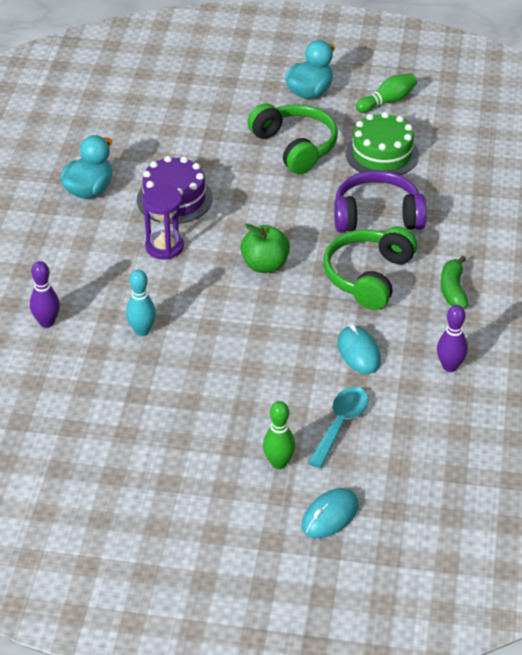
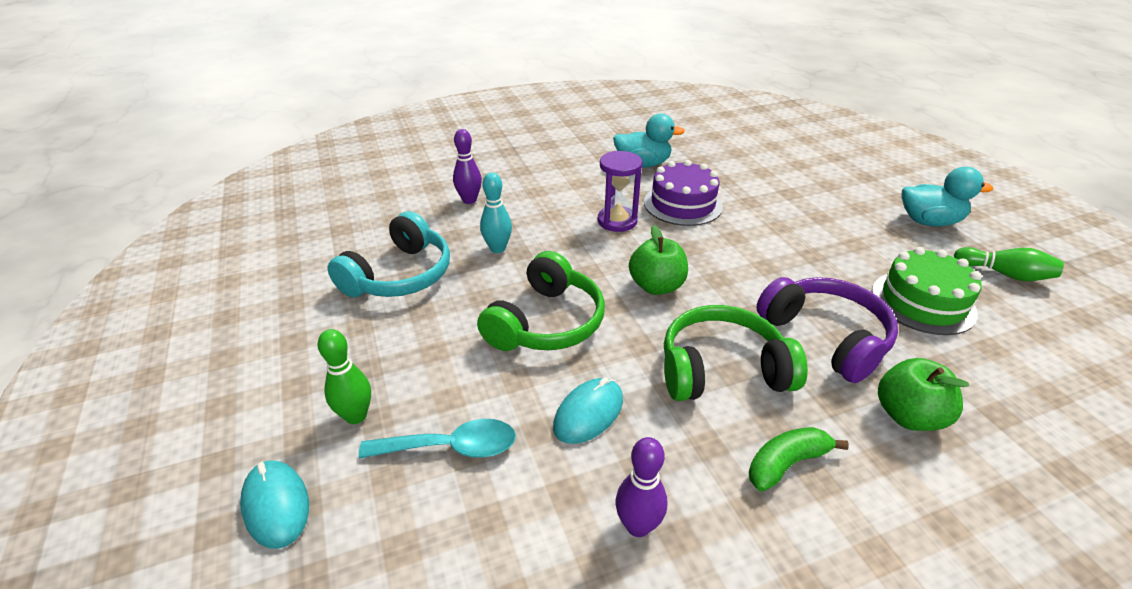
camera: 60 degrees right, 5 degrees down
(130, 400) = (399, 275): none -> turquoise headphones
(295, 147) = (843, 241): green headphones -> green headphones (546, 322)
(330, 516) = (276, 505): turquoise mouse -> turquoise mouse turned 45 degrees clockwise
(458, 223) = (908, 416): none -> green apple

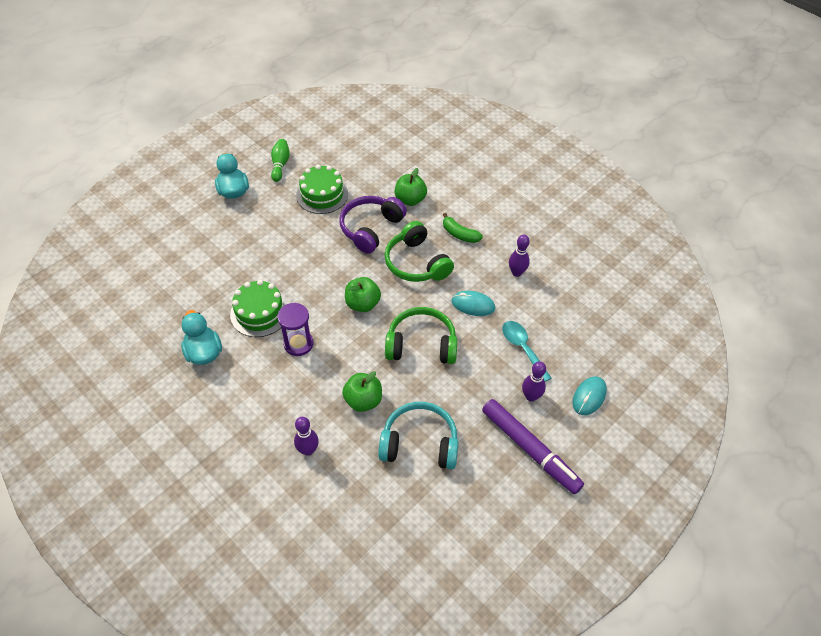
camera: 115 degrees left, 15 degrees up
(282, 376) = (530, 449): none -> purple marker
(356, 416) = (531, 396): green bowling pin -> purple bowling pin
(497, 248) = (363, 400): turquoise bowling pin -> green apple
(682, 204) = (259, 313): purple cake -> green cake

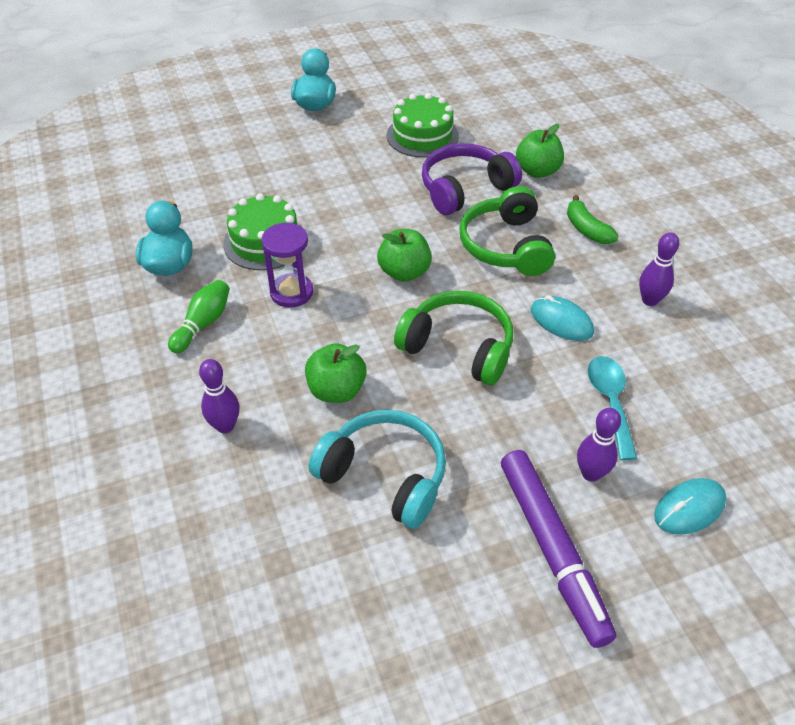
camera: 25 degrees right, 5 degrees down
(280, 165) = (388, 92): green bowling pin -> green bowling pin (203, 324)

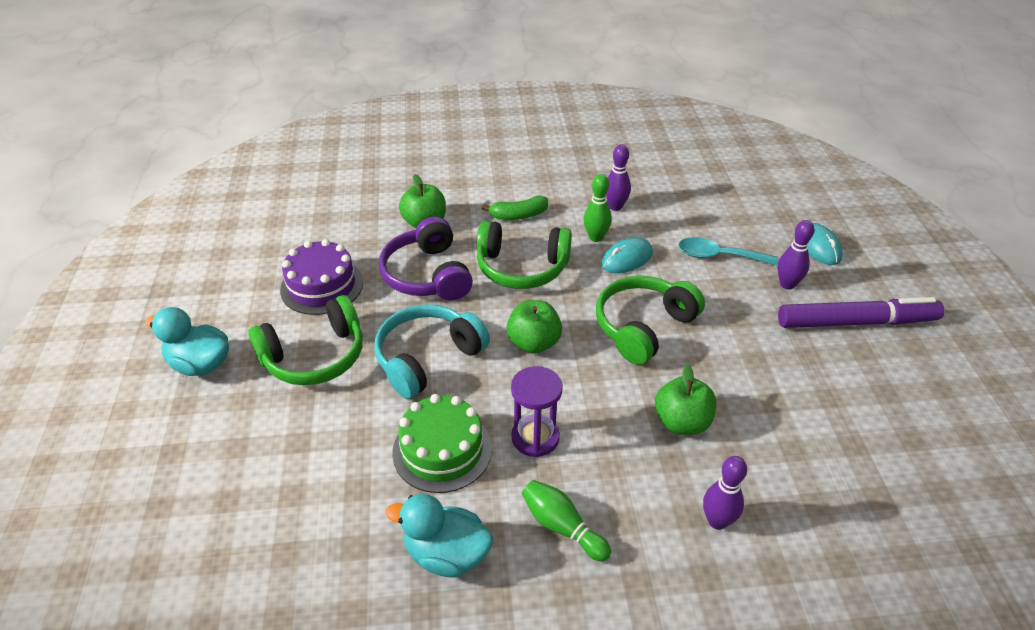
camera: 75 degrees left, 5 degrees down
(342, 153) = (315, 356): none -> green headphones
(384, 476) = (785, 405): turquoise headphones -> turquoise headphones (428, 358)
(422, 135) = (322, 286): green cake -> purple cake
(584, 292) = (596, 237): none -> green bowling pin

